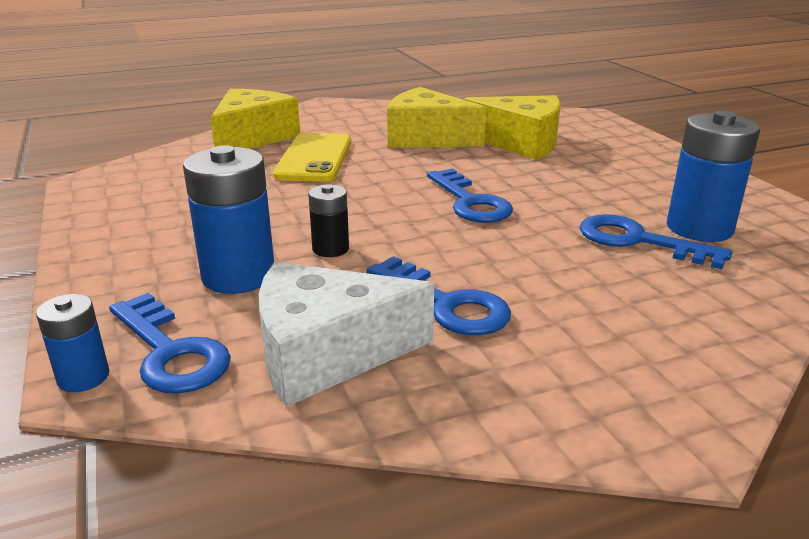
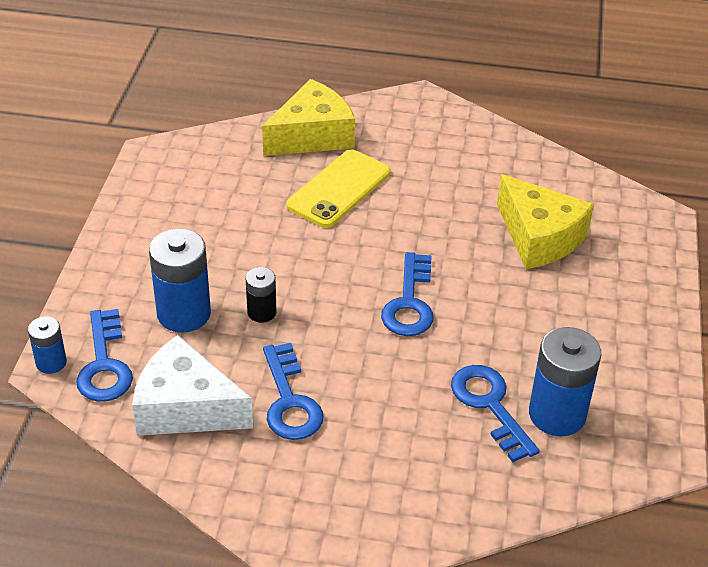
camera: 30 degrees right, 15 degrees up
(426, 138) = (461, 195): yellow cheese -> none

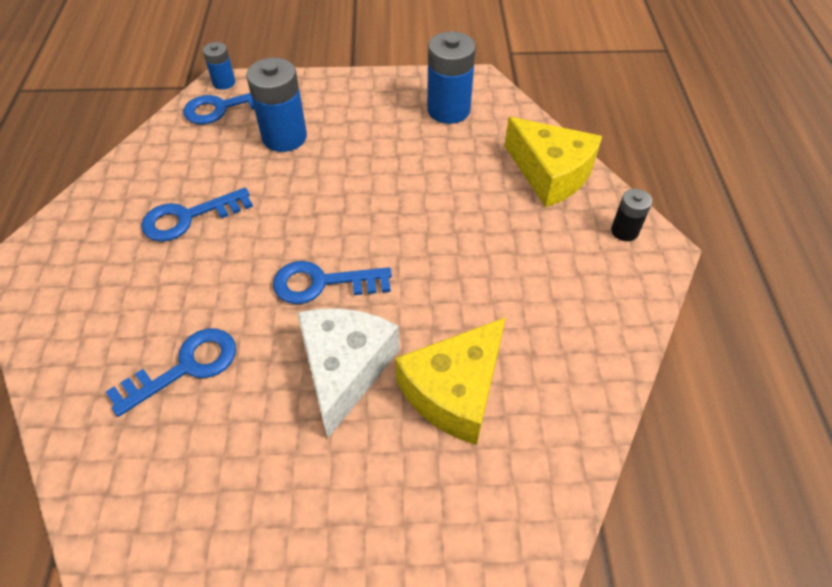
camera: 80 degrees right, 10 degrees up
(186, 407) = (180, 158): white cheese -> white cheese (345, 369)
(261, 312) = (293, 182): black battery -> black battery (624, 231)
(339, 189) = (475, 206): yellow phone -> none
(557, 414) = (173, 431): blue battery -> blue battery (448, 110)

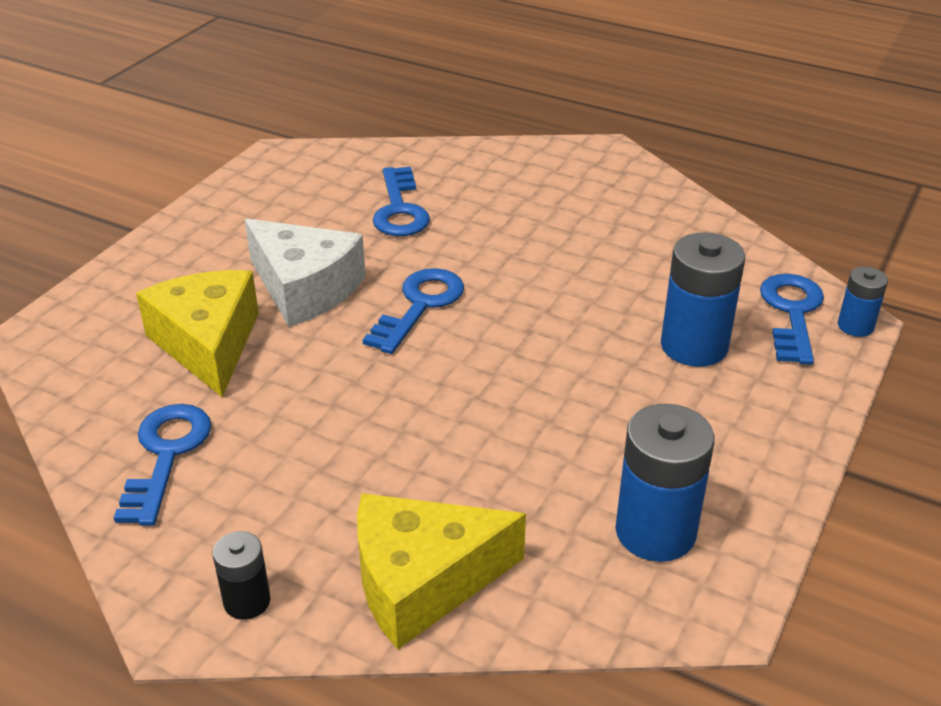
camera: 120 degrees right, 15 degrees down
(189, 218) = (594, 247): blue key -> blue key (166, 455)

